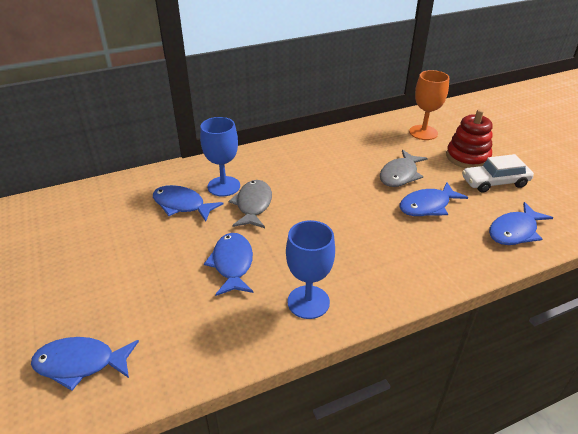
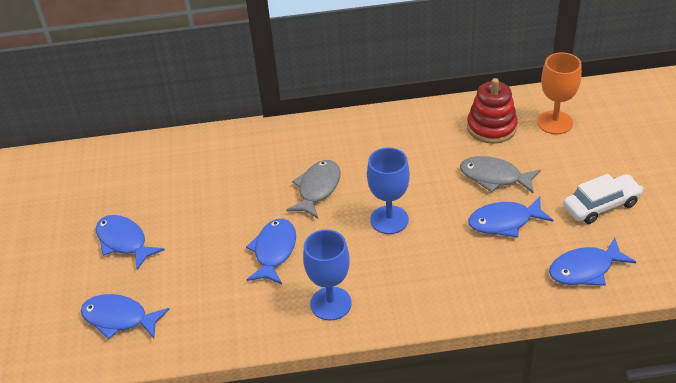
camera: 20 degrees right, 5 degrees up
(182, 205) = (246, 176): blue fish -> blue fish (124, 242)
(224, 186) = (295, 161): blue goblet -> blue goblet (389, 220)
(400, 175) = (494, 177): grey fish -> grey fish turned 60 degrees clockwise
(467, 157) = (589, 166): red stacking toy -> red stacking toy (491, 127)
(494, 182) = (601, 205): white car -> white car turned 150 degrees clockwise

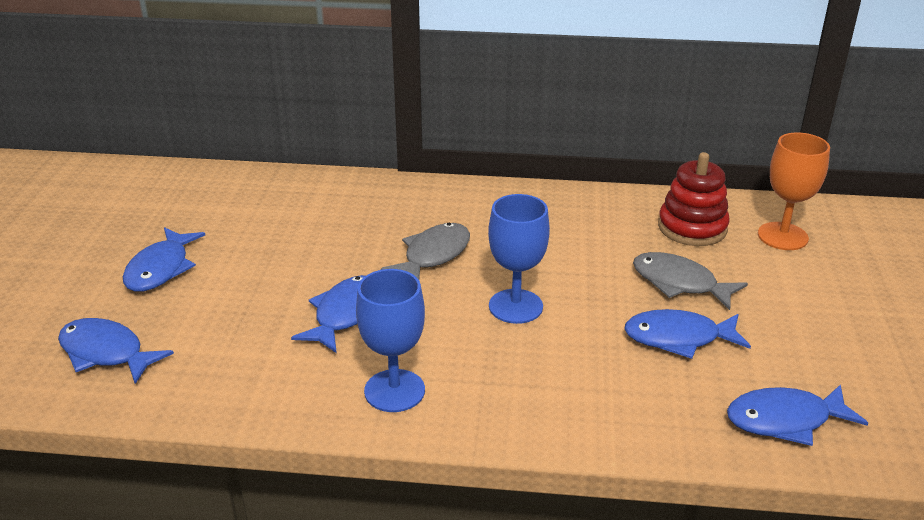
camera: 10 degrees right, 10 degrees down
(124, 242) = (161, 269): blue fish -> blue fish turned 135 degrees counterclockwise
(601, 205) = (828, 343): white car -> none

